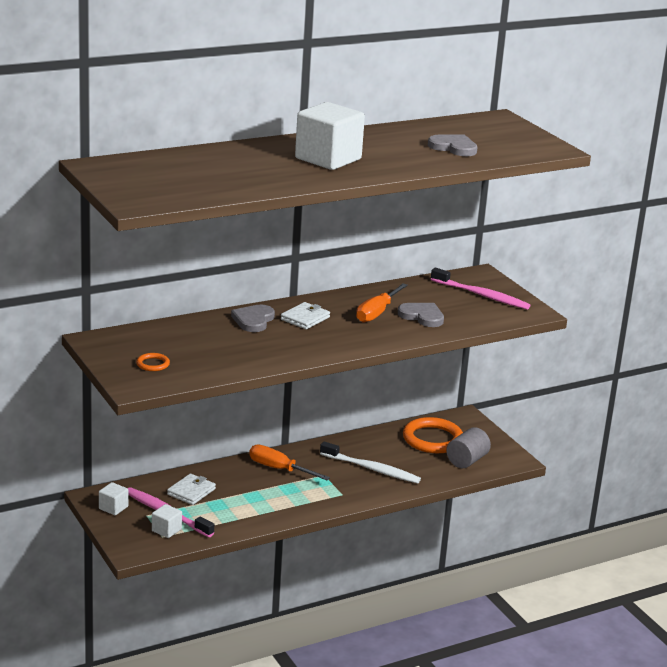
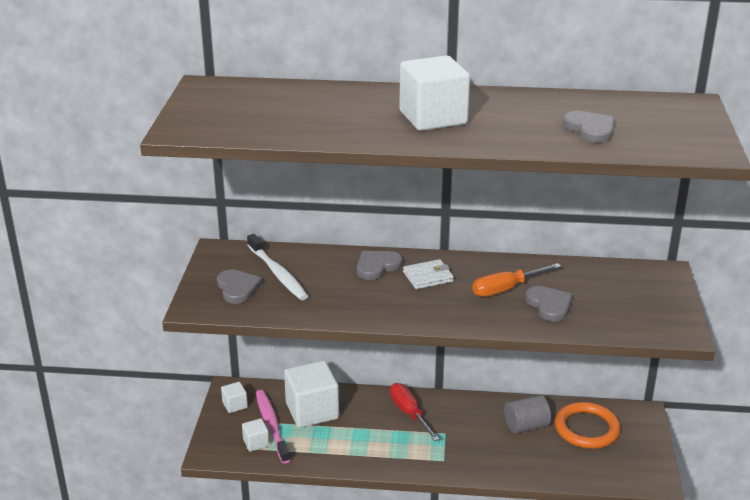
camera: 35 degrees right, 5 degrees up
(153, 364) = (237, 288): orange ring -> grey heart
(191, 491) = (312, 411): white wallet -> white cube
(279, 469) = (409, 413): orange screwdriver -> red screwdriver
(371, 469) = (496, 442): white toothbrush -> white toothbrush (277, 273)
(467, 460) = (602, 465): grey cylinder -> grey cylinder (526, 426)
(481, 295) = (640, 297): pink toothbrush -> none

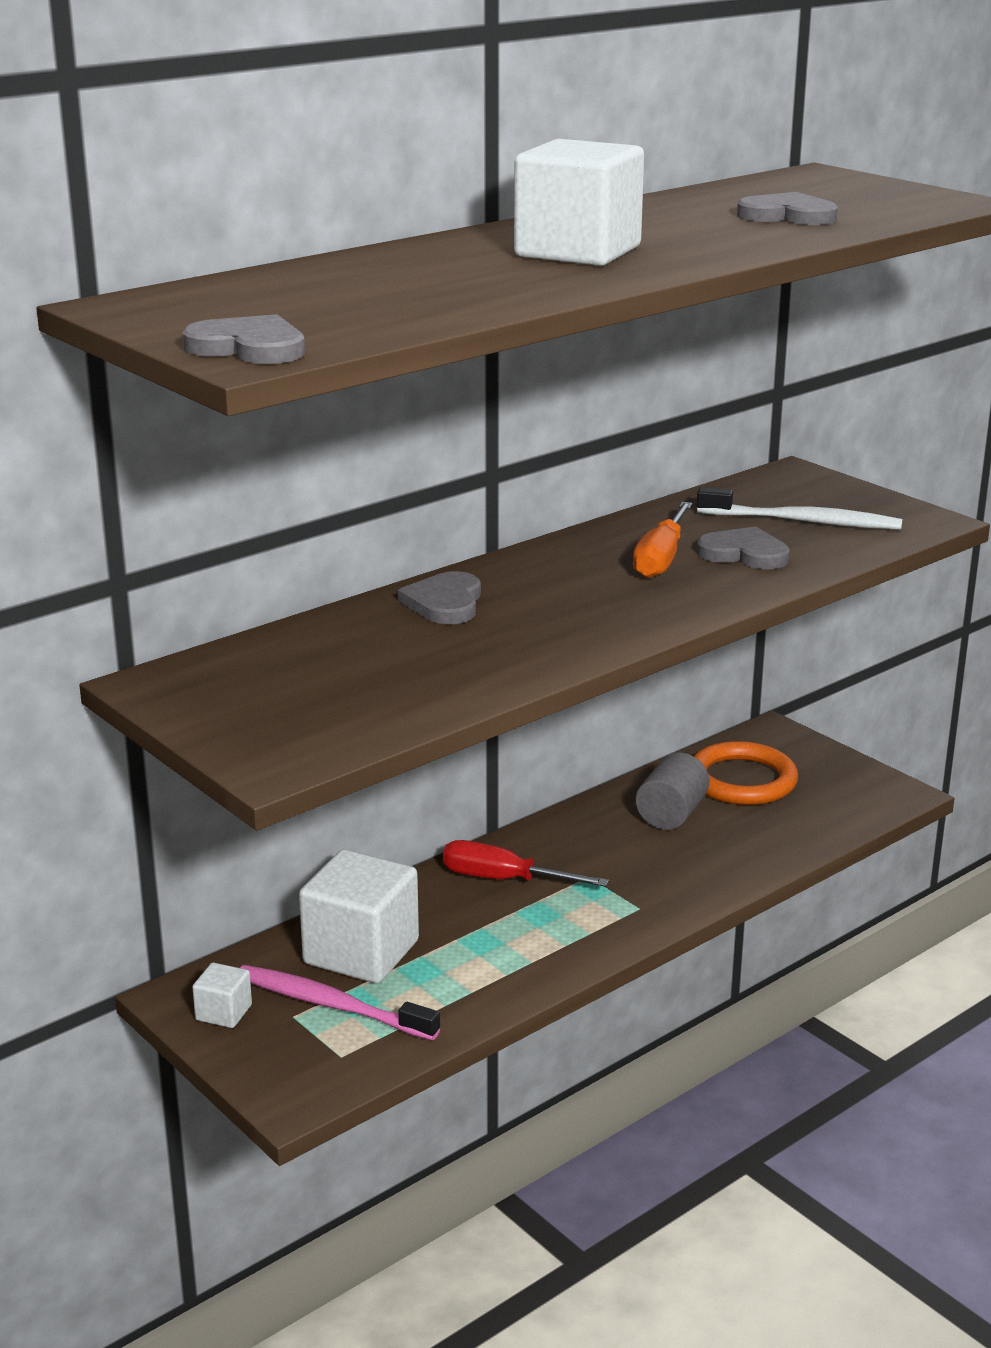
camera: 45 degrees left, 5 degrees down
(237, 288) = (291, 713): grey heart -> grey heart (249, 347)
(256, 443) = (344, 1040): white cube -> none
(277, 273) = (315, 670): white toothbrush -> white toothbrush (802, 521)
(428, 277) = (538, 586): white wallet -> none

